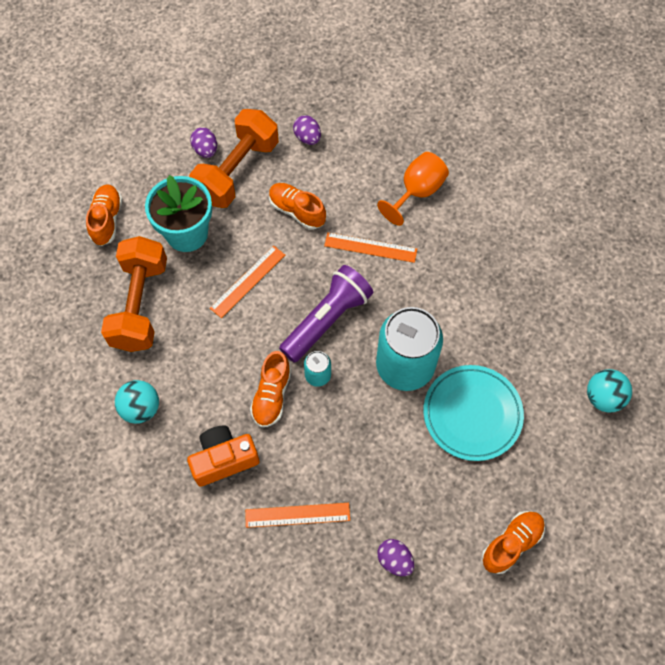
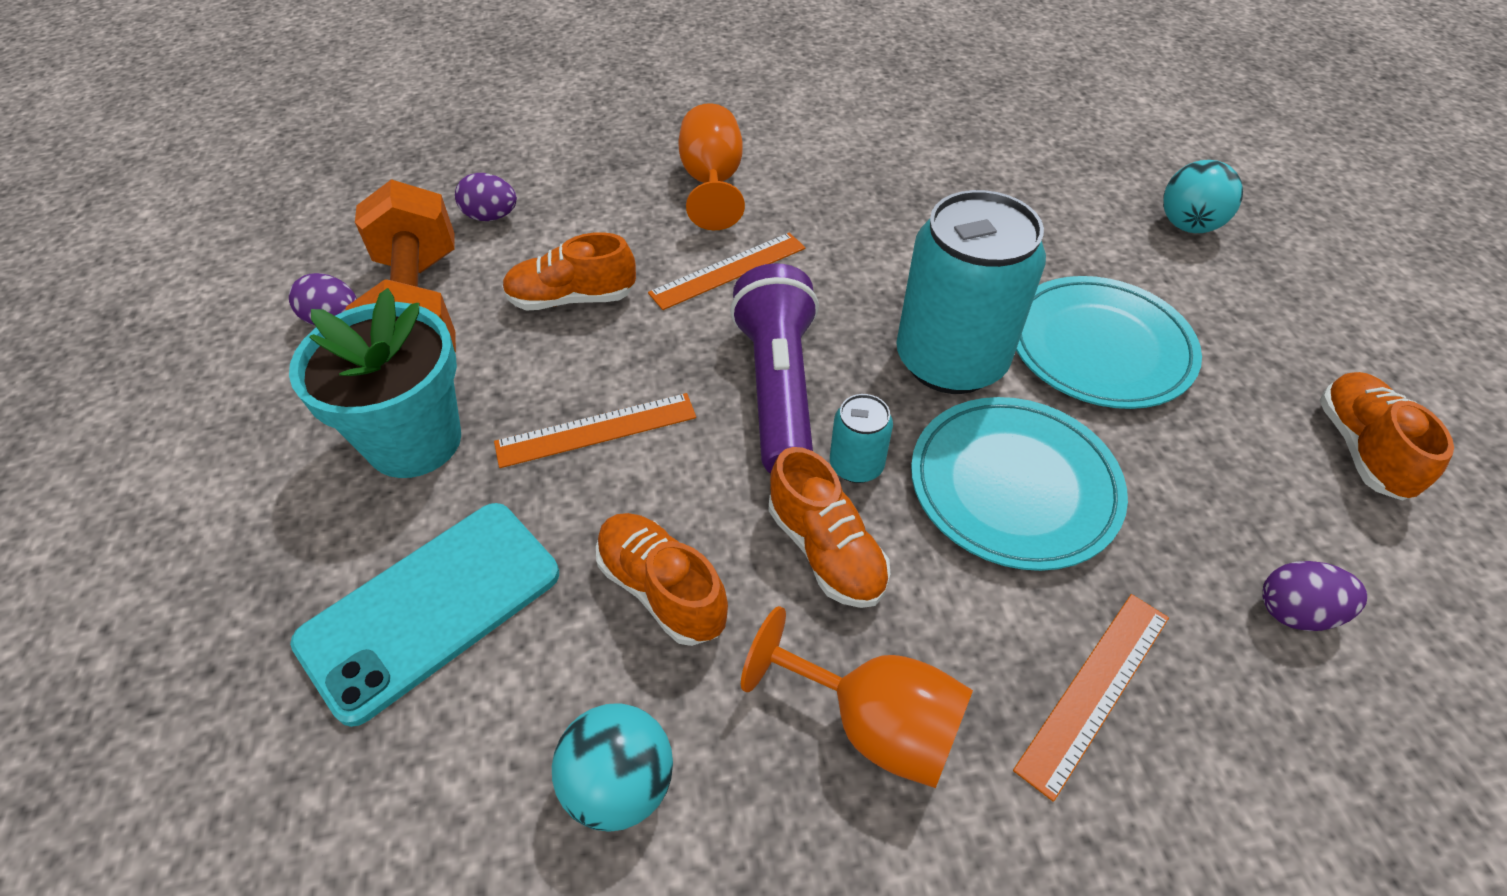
camera: 45 degrees left, 15 degrees down
(107, 220) = (224, 527): orange shoe -> orange shoe (662, 589)
(140, 305) = (431, 607): orange dumbbell -> turquoise phone
(224, 459) = (874, 722): orange camera -> orange goblet
(247, 281) = (596, 430): orange ruler -> orange ruler turned 75 degrees clockwise
(361, 433) = (1013, 486): none -> turquoise plate

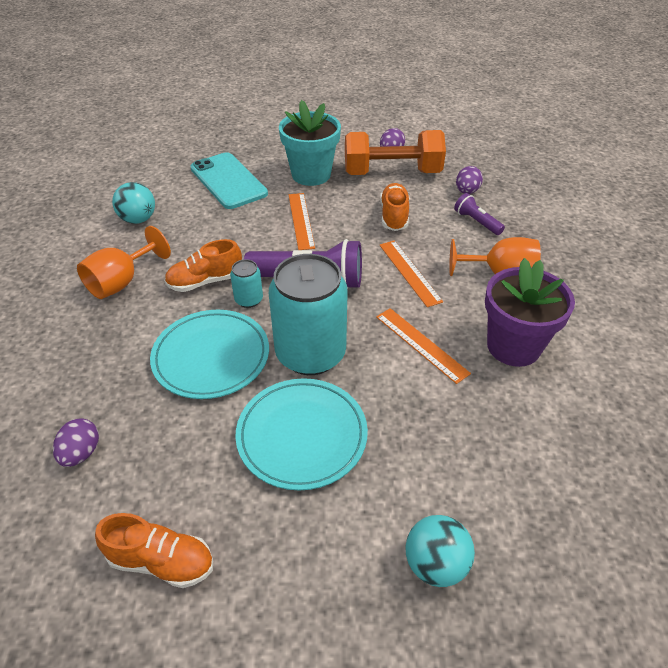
camera: 100 degrees right, 5 degrees down
(583, 205) = (476, 222): none -> purple flashlight
(662, 589) = (209, 233): orange shoe -> none
(854, 174) = (513, 346): none -> purple flower pot
(1095, 690) = (93, 353): orange ruler -> orange ruler (421, 344)

